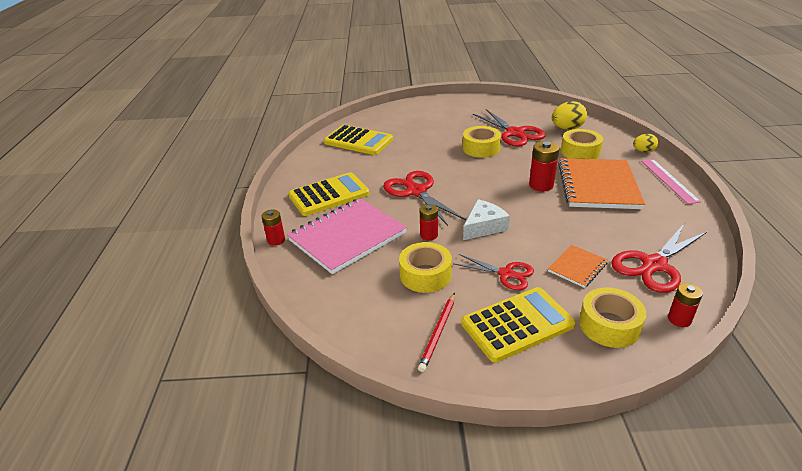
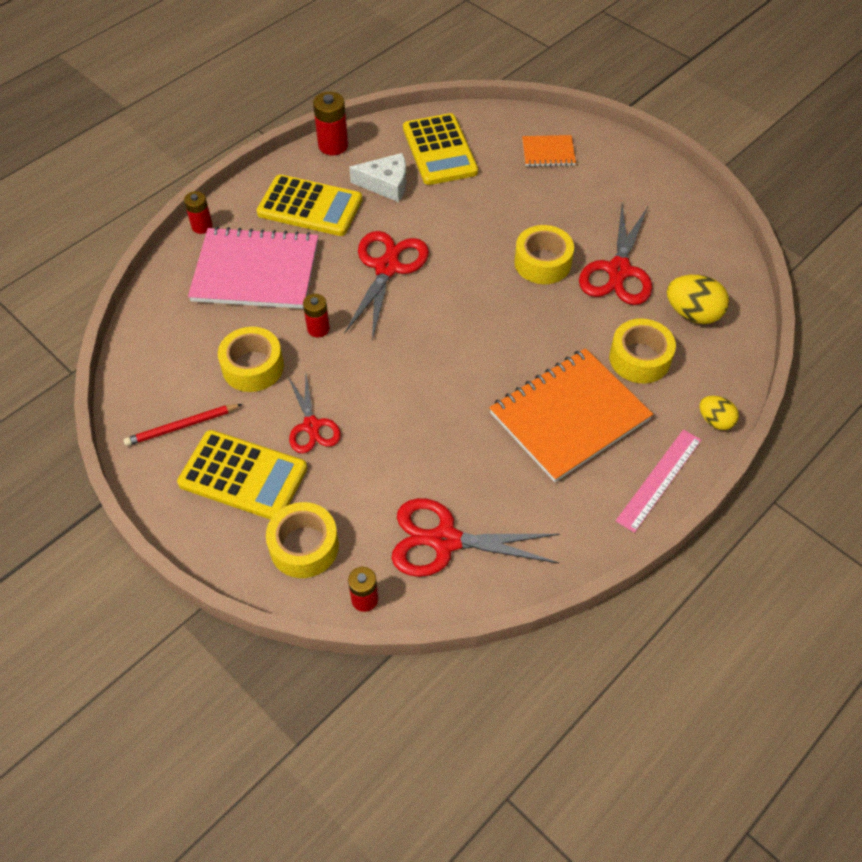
camera: 45 degrees right, 20 degrees up
(484, 227) = (376, 362): white cheese -> white cheese (386, 184)
(541, 185) = (514, 363): red battery -> red battery (333, 145)
(577, 267) = (377, 477): orange notebook -> orange notebook (548, 152)

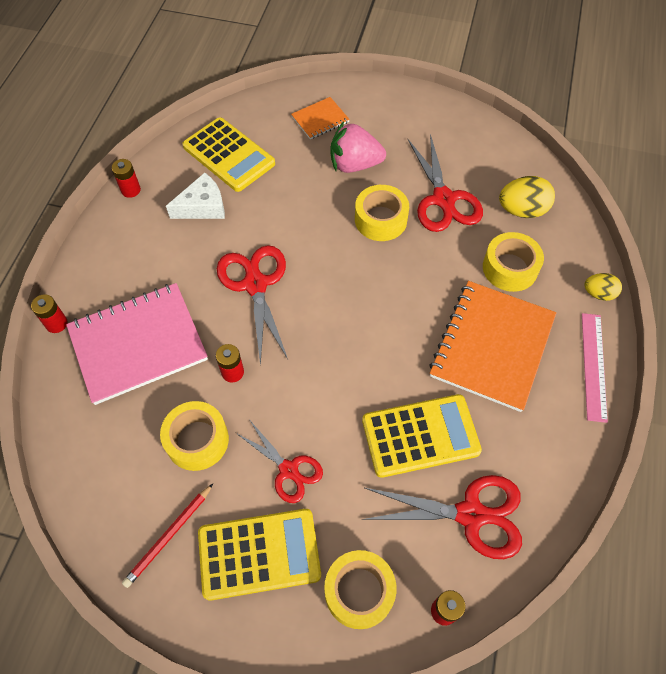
camera: 30 degrees left, 5 degrees up
(310, 207) = (148, 258): yellow calculator -> yellow calculator (420, 436)
(333, 145) = (131, 190): red battery -> red battery, size x0.66
(444, 540) = (471, 515): red scissors -> red scissors turned 150 degrees counterclockwise
(552, 205) = (354, 164): none -> pink strawberry

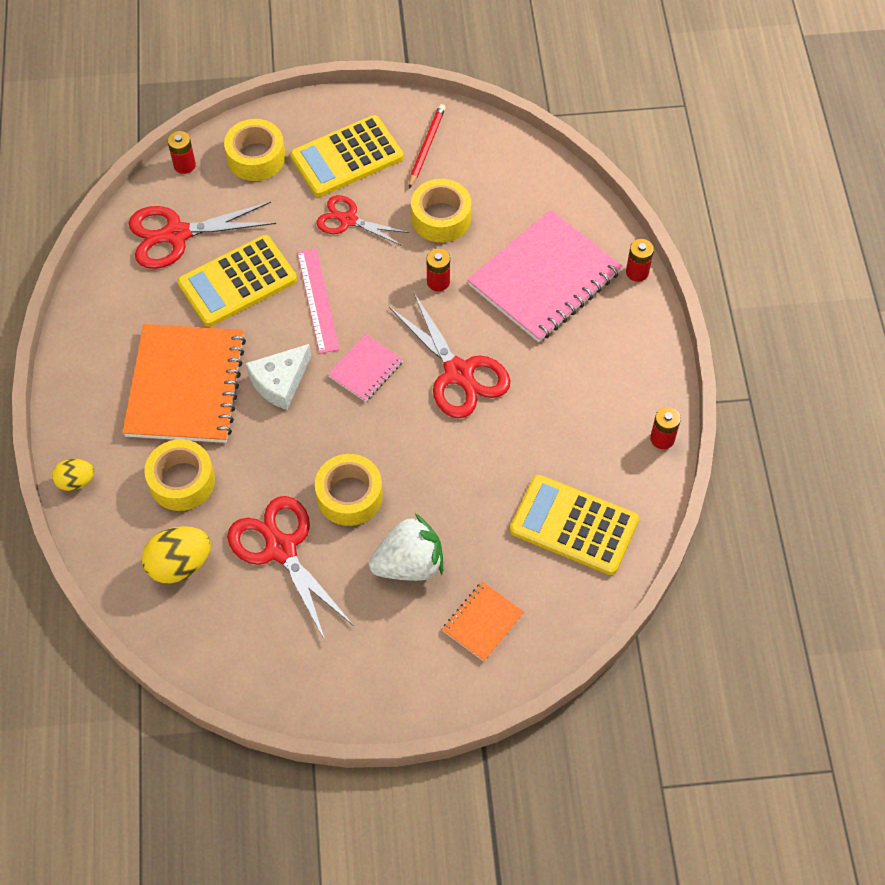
camera: 160 degrees right, 0 degrees up
(203, 206) = (566, 445): white cheese -> white cheese (280, 382)
(331, 312) = (365, 369): none -> pink notebook
(354, 164) = (409, 564): pink strawberry -> white strawberry
(593, 366) = (76, 398): pink ruler -> pink ruler (318, 300)

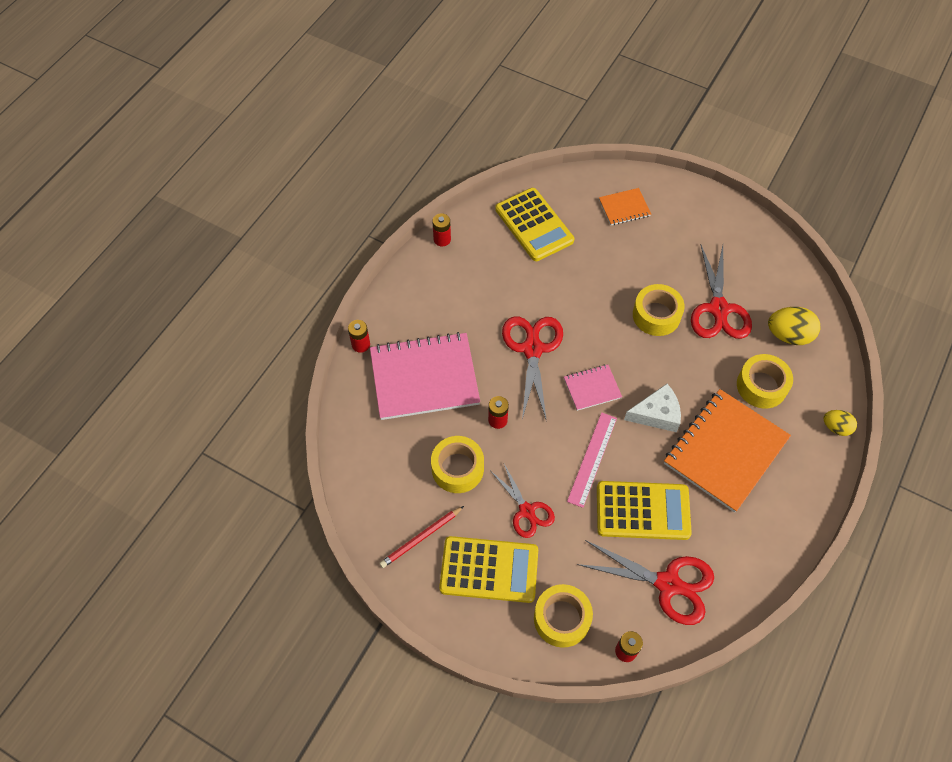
camera: 145 degrees left, 0 degrees up
(409, 564) = (645, 258): white strawberry -> none

